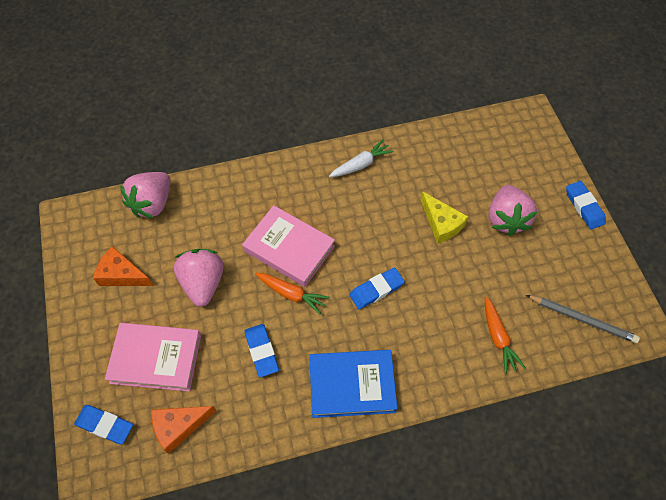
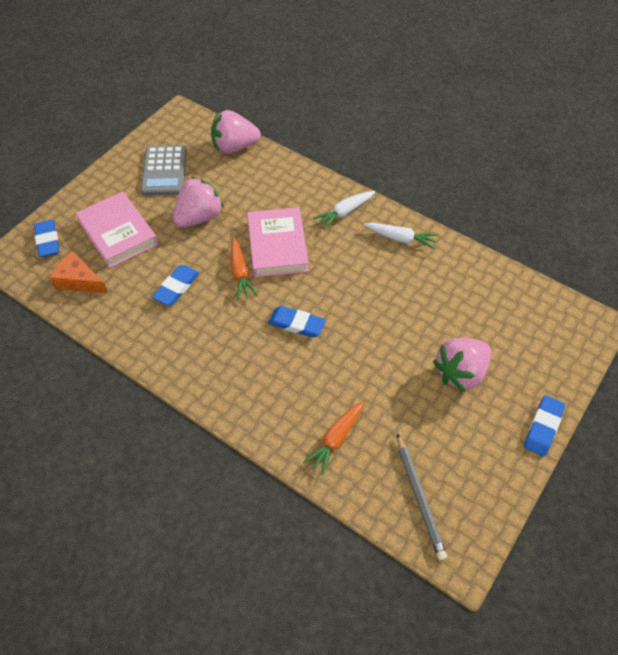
camera: 50 degrees right, 5 degrees down
(122, 274) = (164, 171): orange cheese -> grey calculator
(301, 180) = (344, 213): none -> white carrot
(352, 385) = (199, 362): blue book -> none
(441, 223) = (404, 328): yellow cheese -> none

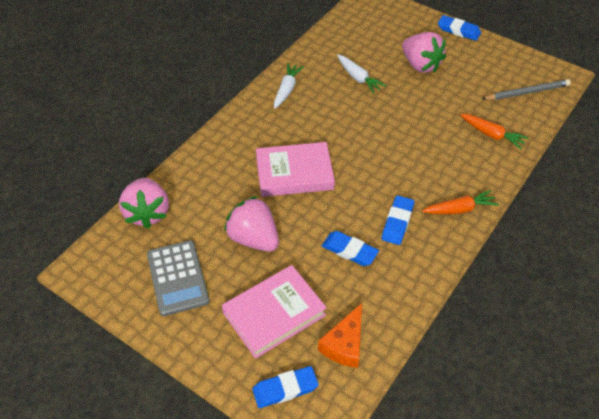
camera: 90 degrees left, 5 degrees down
(164, 171) = (177, 278): grey calculator -> grey calculator turned 75 degrees clockwise
(240, 273) = (330, 200): orange carrot -> orange carrot (460, 209)
(296, 324) = (385, 158): blue eraser -> blue eraser (397, 222)
(344, 213) = (253, 125): white carrot -> white carrot (358, 78)

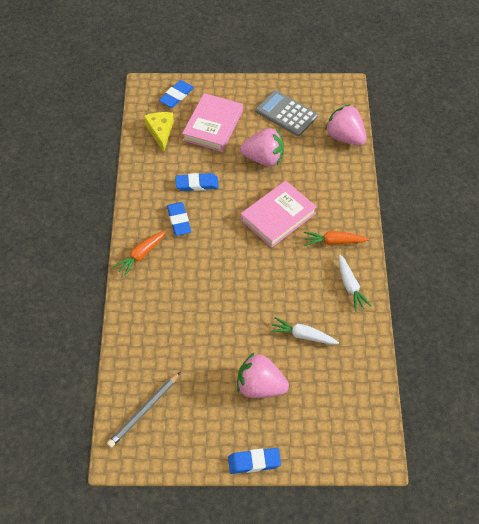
camera: 145 degrees right, 5 degrees up
(344, 344) = (160, 132): orange cheese -> yellow cheese
(492, 135) = (151, 340): orange carrot -> orange carrot (333, 242)

